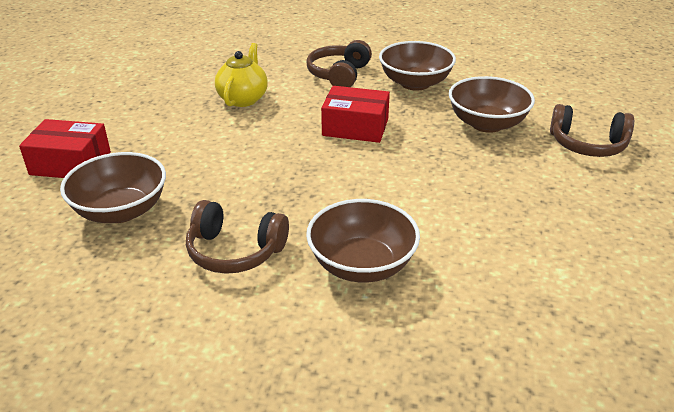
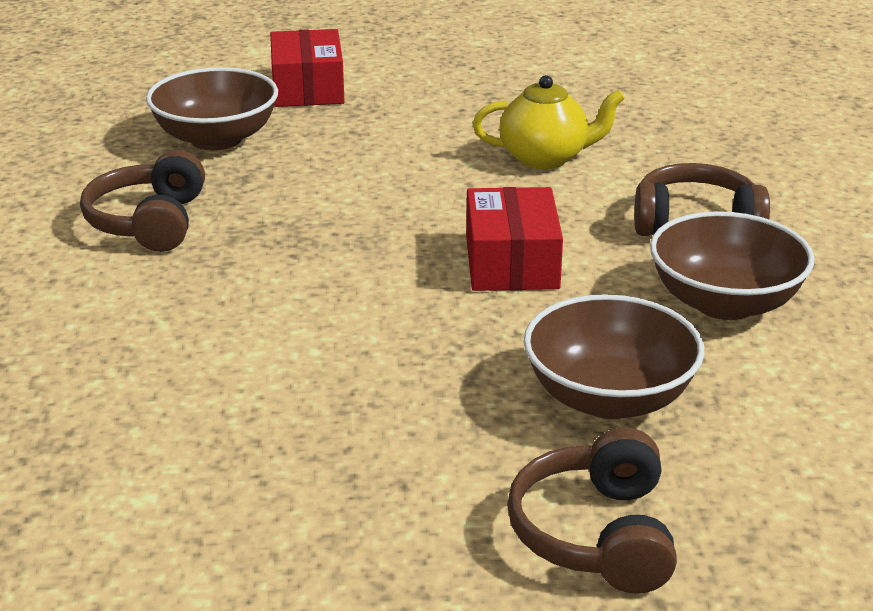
camera: 75 degrees right, 5 degrees down
(362, 265) = (135, 315): brown bowl -> none

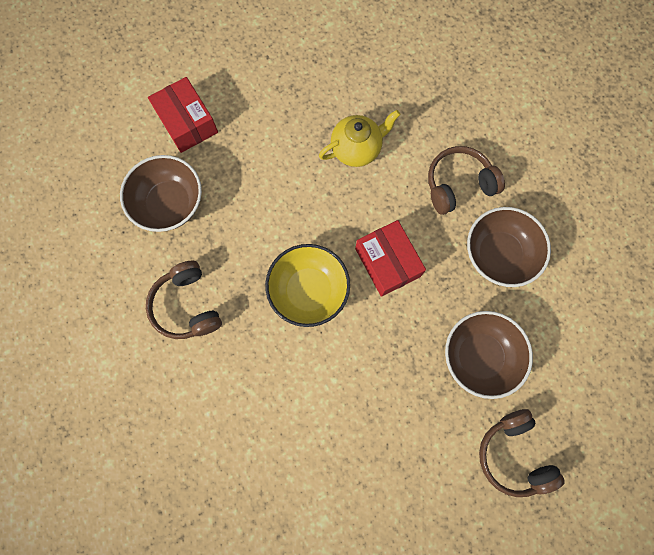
camera: 25 degrees left, 45 degrees up
(353, 256) = (308, 291): none -> yellow bowl

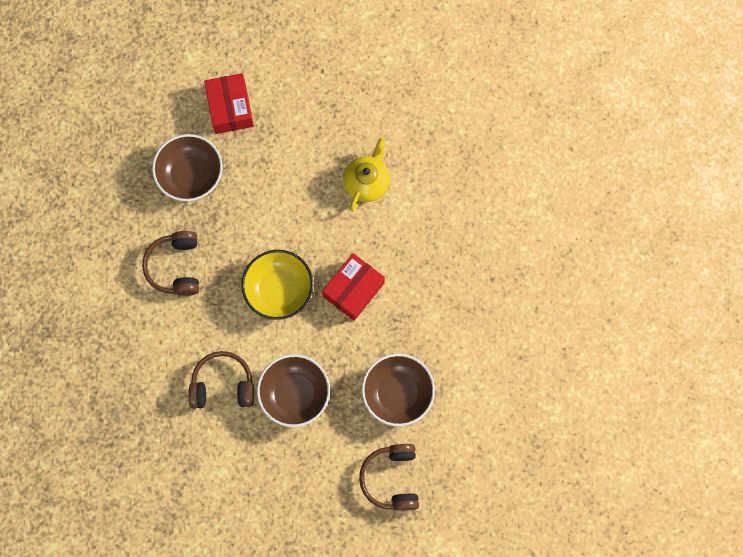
camera: 20 degrees right, 0 degrees up
(357, 149) = (367, 182): yellow teapot -> yellow teapot turned 60 degrees counterclockwise
(387, 262) = (353, 290): red box -> red box turned 45 degrees clockwise
(458, 185) = (441, 245): brown headphones -> brown headphones (223, 385)
(498, 254) = (450, 316): brown bowl -> brown bowl (295, 394)

